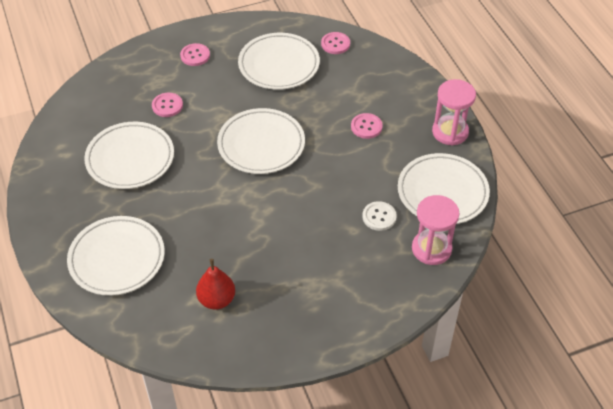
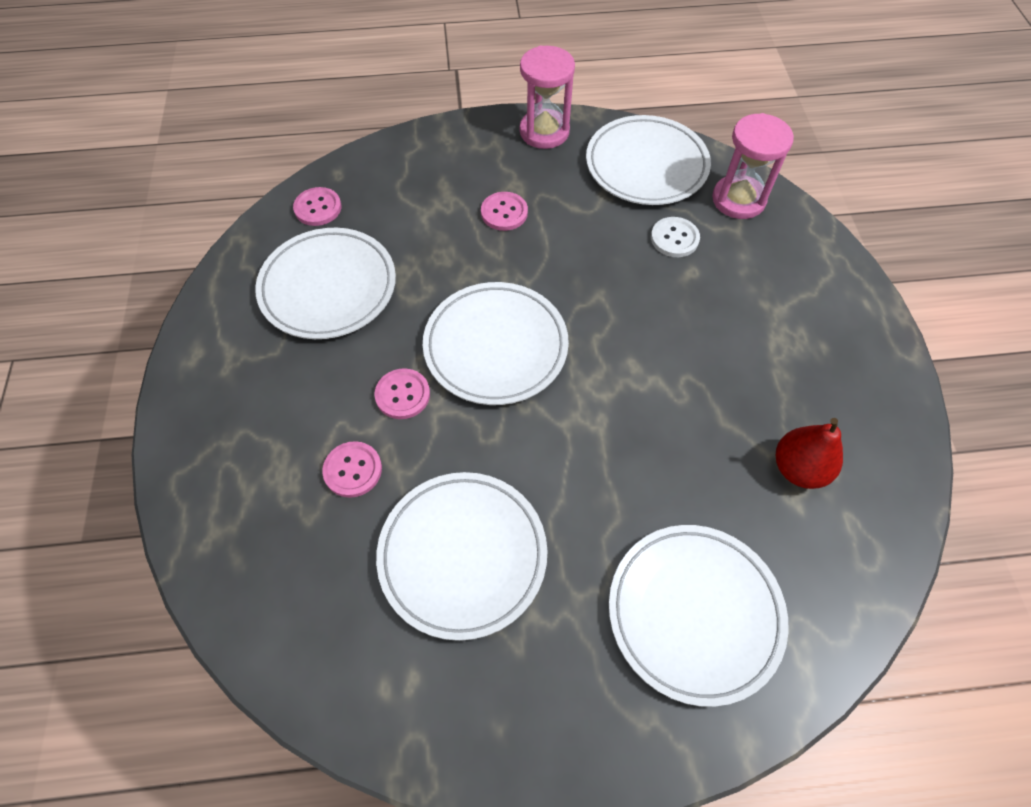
camera: 75 degrees left, 10 degrees up
(195, 55) = (245, 403): pink button -> pink button (402, 395)

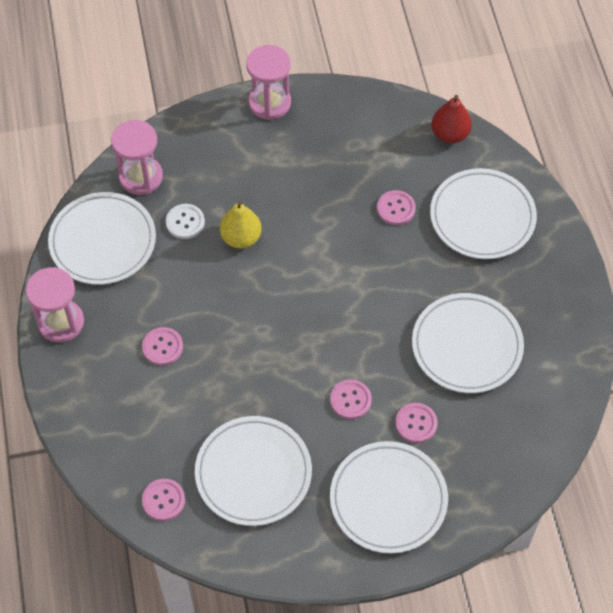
camera: 95 degrees left, 0 degrees up
(495, 346) = (301, 341): white plate -> white plate (388, 499)
(652, 292) = (241, 238): none -> yellow pear
(705, 482) = (396, 208): none -> pink button
(798, 468) = (378, 157): red pear -> red pear (450, 134)
(876, 336) = (269, 103): none -> pink hourglass

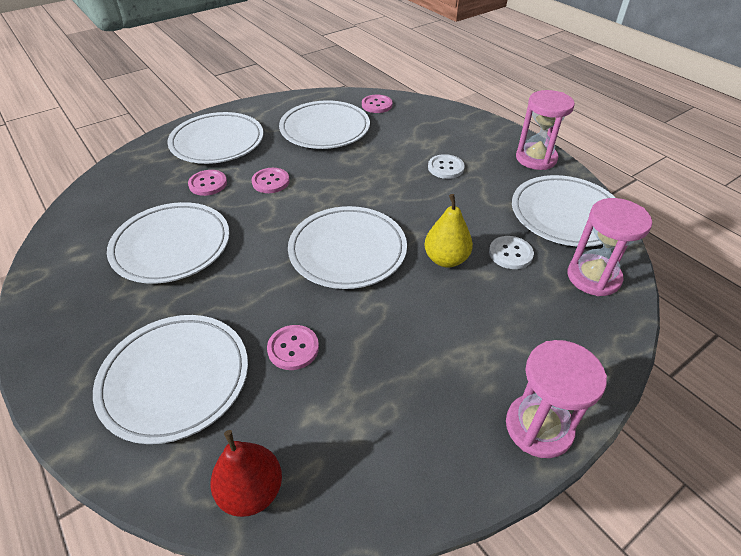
camera: 155 degrees right, 15 degrees down
(162, 347) = (445, 168): pink button -> white button
(316, 279) = (347, 251): none -> white plate

